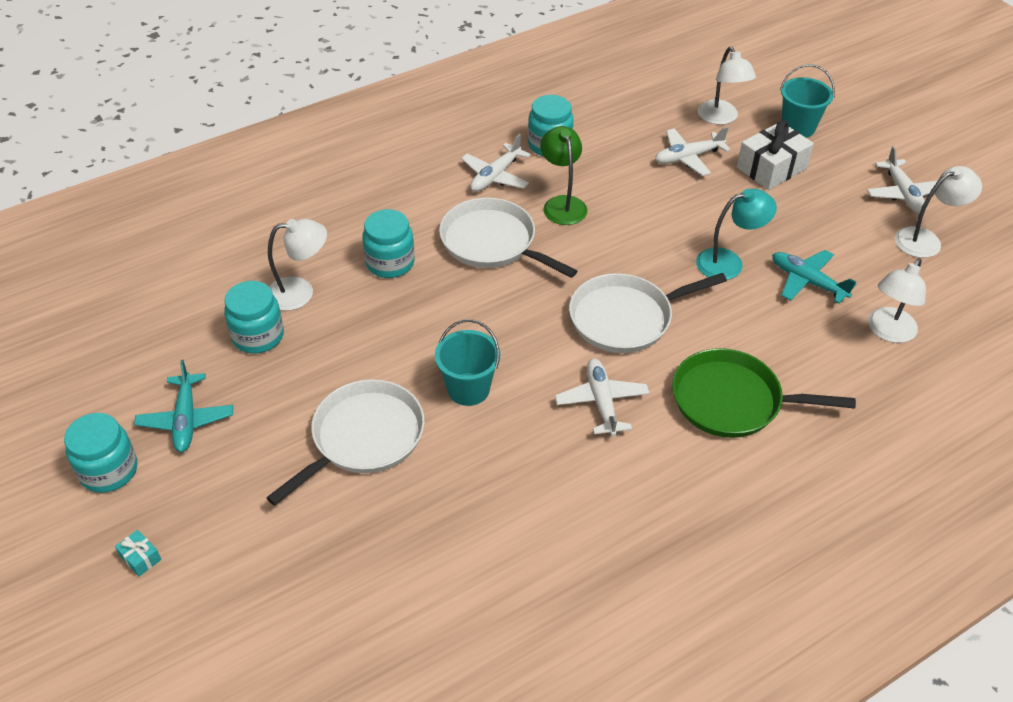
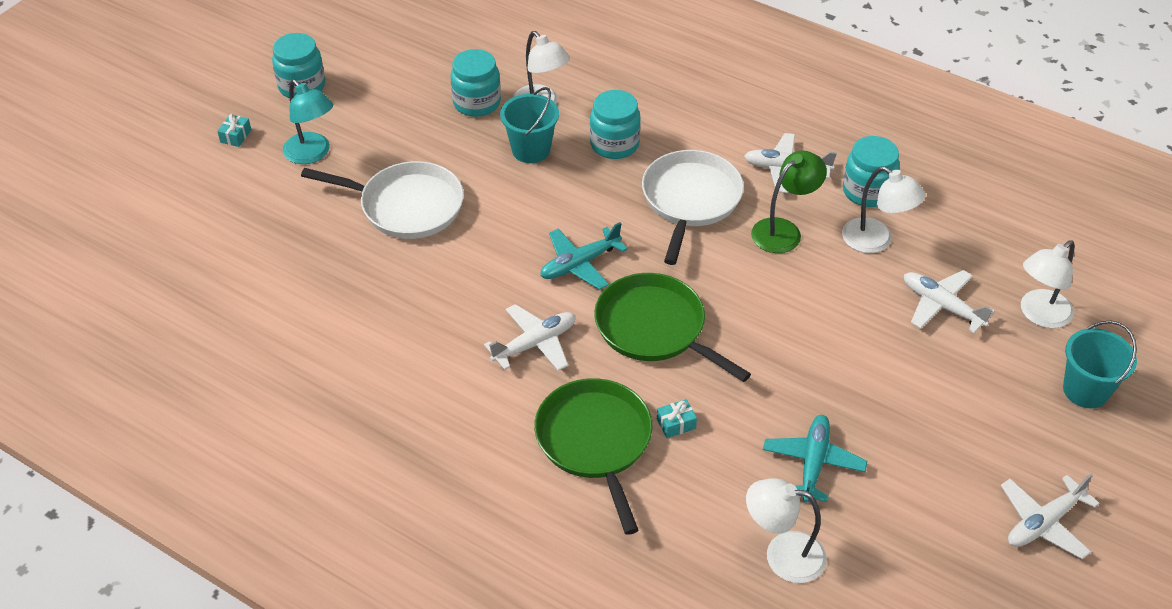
camera: 65 degrees right, 0 degrees up
(186, 420) = (369, 102): turquoise plane -> turquoise plane (579, 264)
(468, 389) = (496, 249): turquoise bucket -> turquoise bucket (531, 150)
(625, 318) = (654, 328): white pan -> green pan
(728, 262) = (794, 387): turquoise lamp -> turquoise lamp (312, 154)
(735, 343) = (676, 424): none -> turquoise gift
(771, 168) = (985, 384): white gift -> none
(926, 240) = (972, 564): white lamp -> white lamp (876, 241)

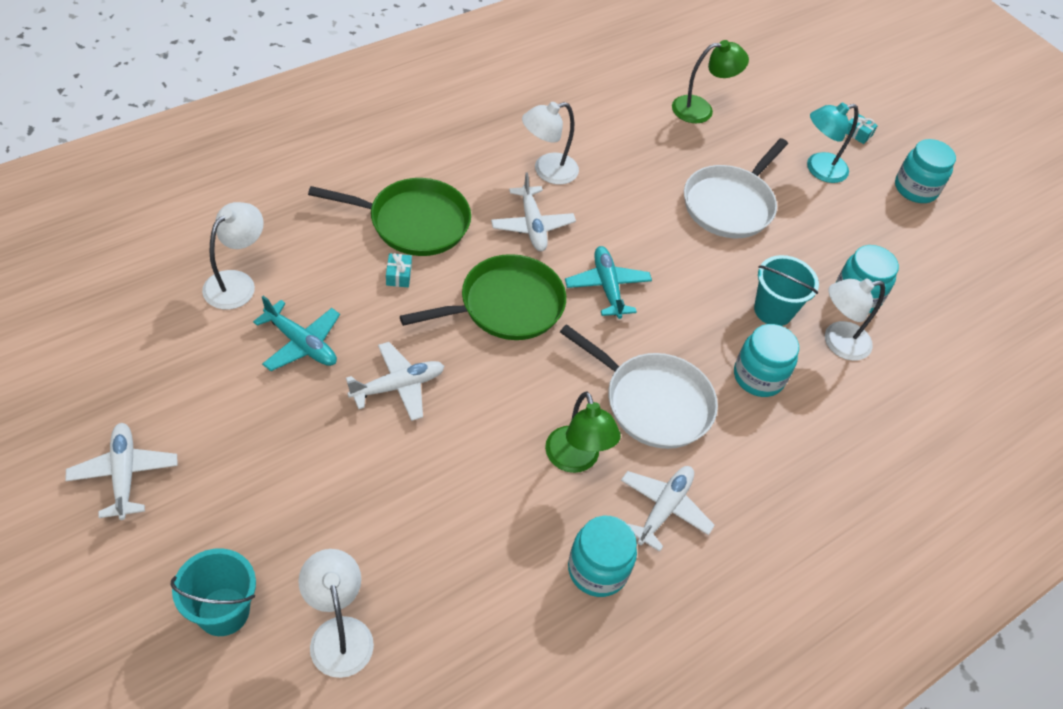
camera: 105 degrees right, 5 degrees up
(261, 261) = (701, 109): none -> green lamp
(876, 241) = (521, 535): white lamp -> white lamp (547, 171)
(941, 306) = (404, 544): white plane -> white plane (398, 386)

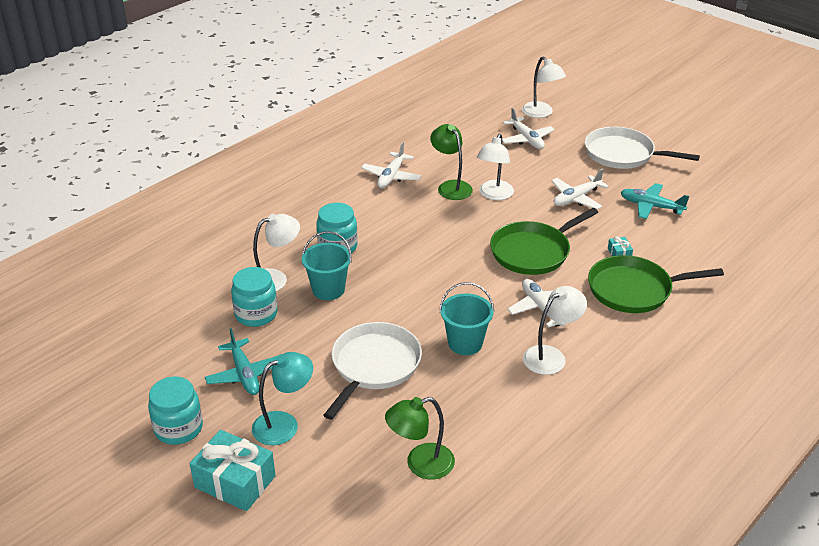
camera: 175 degrees right, 15 degrees down
(124, 474) = (690, 141): white plane -> white plane (526, 139)
(223, 611) = (598, 111): turquoise bucket -> turquoise bucket (465, 343)
(237, 283) = (720, 228): white lamp -> white lamp (494, 195)
(597, 569) = (422, 150): turquoise jar -> none
(607, 287) = (464, 278): turquoise plane -> turquoise plane (244, 374)
(653, 402) = (410, 220): white pan -> white pan (622, 154)
(858, 133) = (235, 482): turquoise gift -> turquoise gift, size x2.28

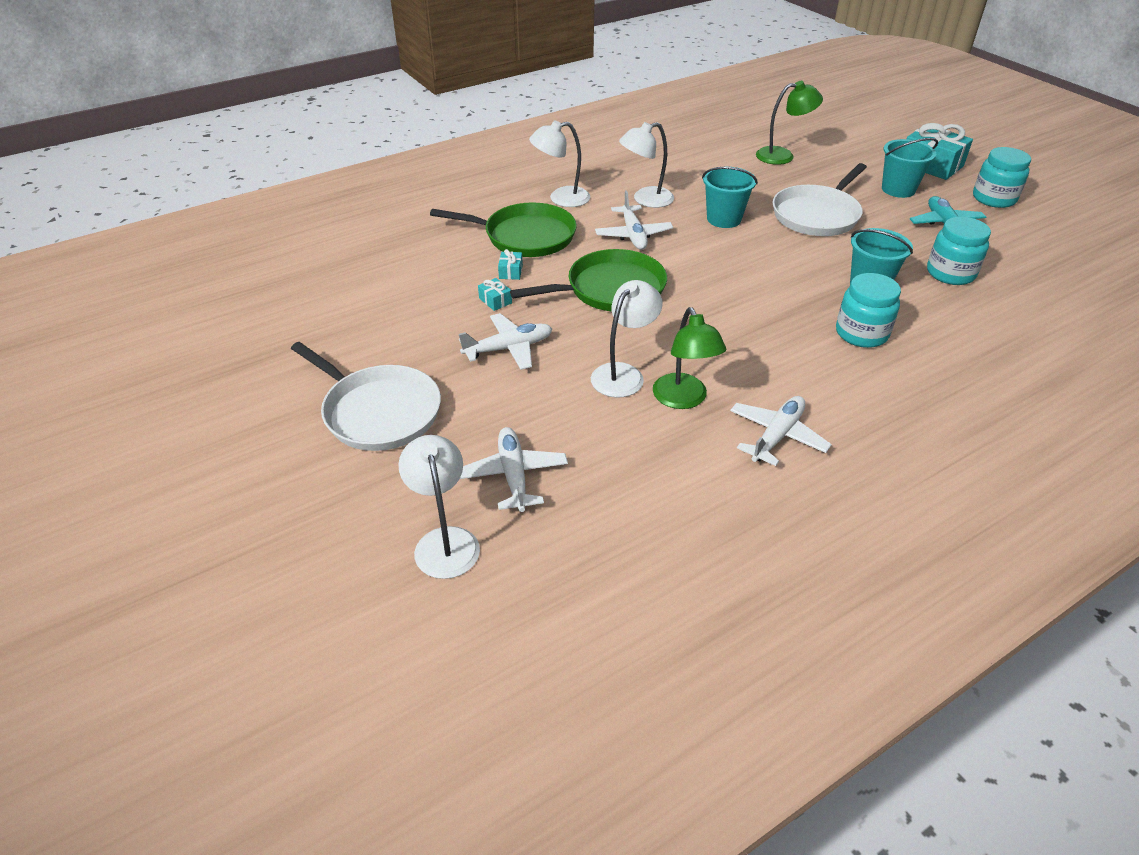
camera: 165 degrees left, 5 degrees up
(275, 279) = (937, 307): white lamp -> white lamp (561, 198)
(284, 424) = (898, 189): turquoise lamp -> turquoise bucket
(611, 229) = (495, 300): none -> turquoise gift
(651, 206) = (419, 320): turquoise plane -> none

